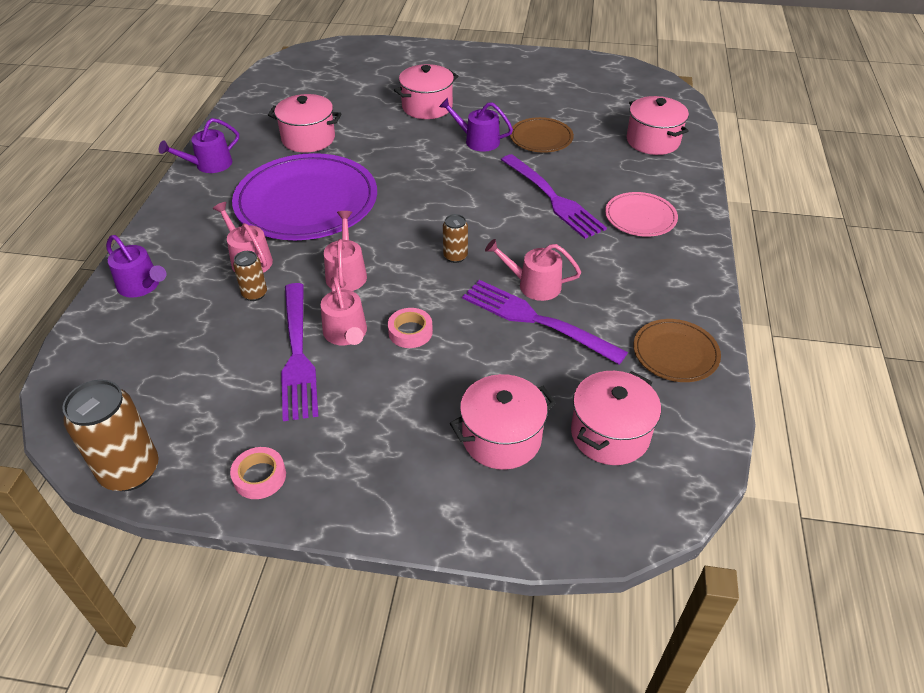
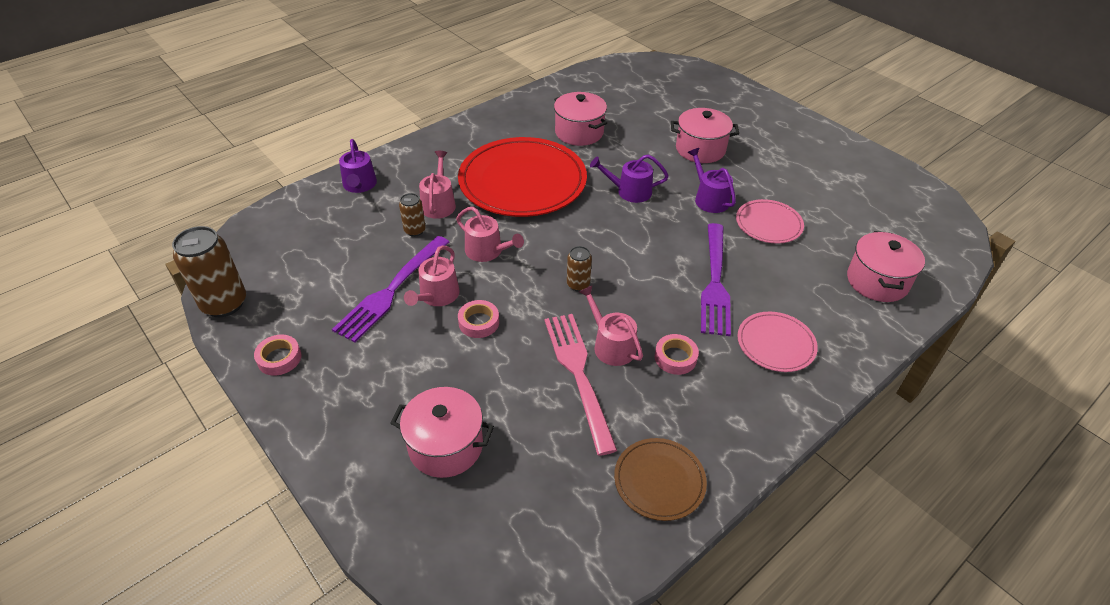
camera: 40 degrees right, 0 degrees up
(209, 165) = (491, 120): purple watering can -> purple watering can (630, 191)
(306, 202) = (522, 181): purple plate -> red plate
(346, 273) = (487, 251): pink watering can -> pink watering can turned 90 degrees clockwise
(536, 320) = (578, 374): purple fork -> pink fork
(541, 138) = (768, 224): brown plate -> pink plate
(588, 266) = (675, 357): none -> pink tape
(610, 434) = (524, 504): pink pot -> none

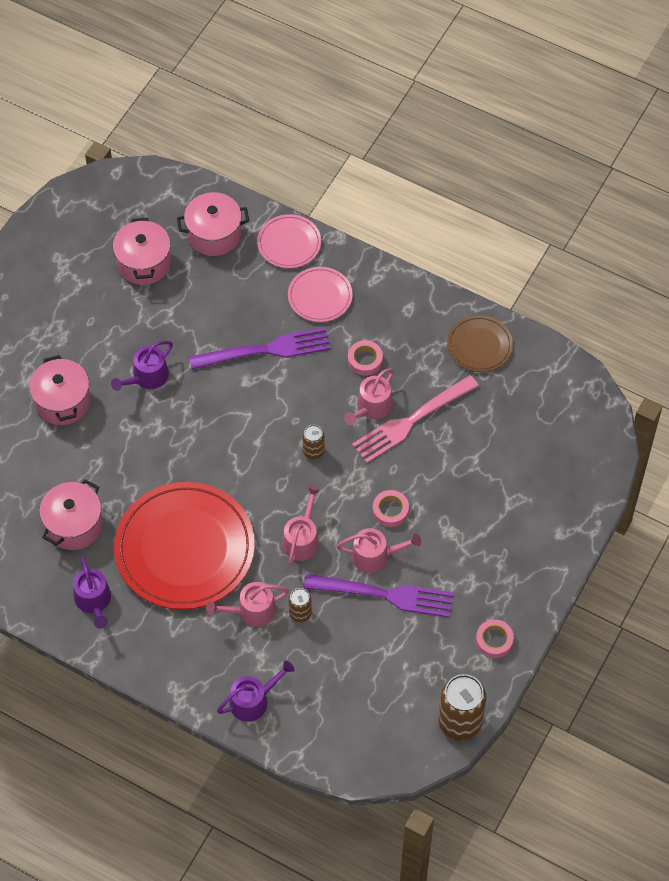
camera: 110 degrees left, 15 degrees up
(446, 446) = (515, 484): pink pot -> pink pot (144, 263)
(630, 191) = (162, 447): purple watering can -> purple watering can (94, 601)
(768, 224) = (167, 322): pink plate -> pink plate (289, 243)

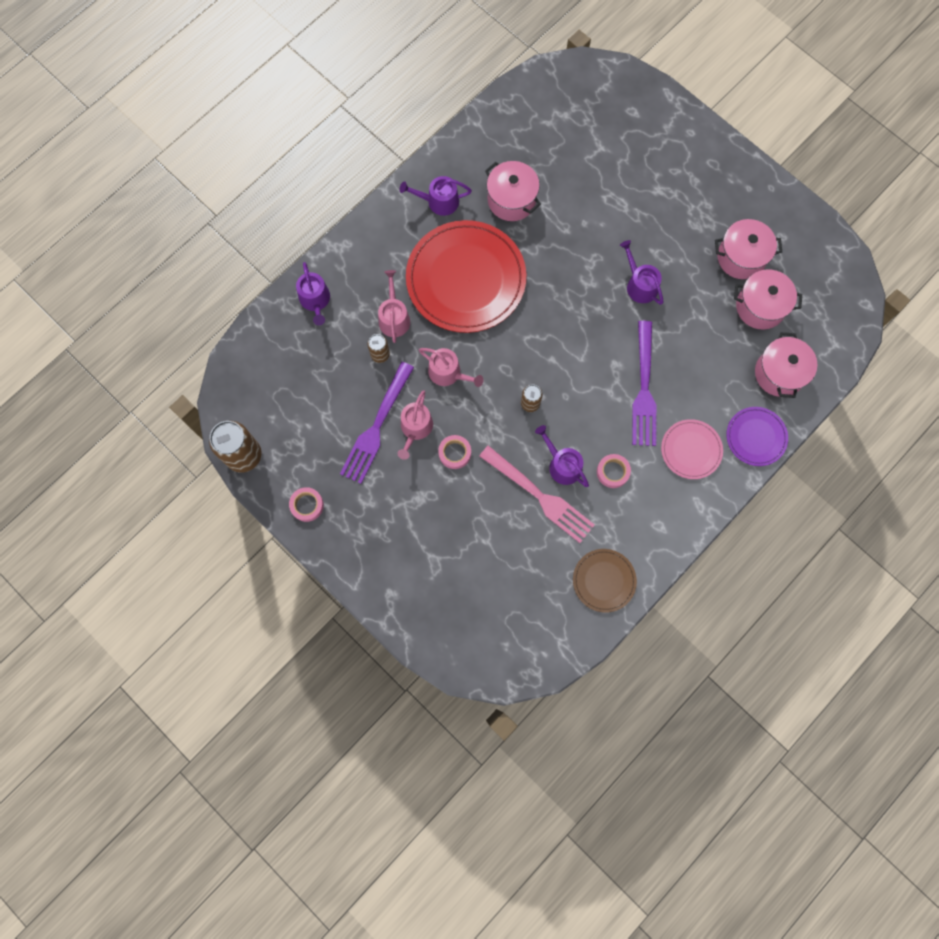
camera: 105 degrees right, 15 degrees up
(62, 401) = (631, 214): pink pot -> pink pot (741, 257)
(289, 243) = (756, 437): pink plate -> purple plate
(372, 407) = (562, 465): pink watering can -> purple watering can
(411, 421) = (539, 496): pink fork -> pink fork turned 150 degrees clockwise

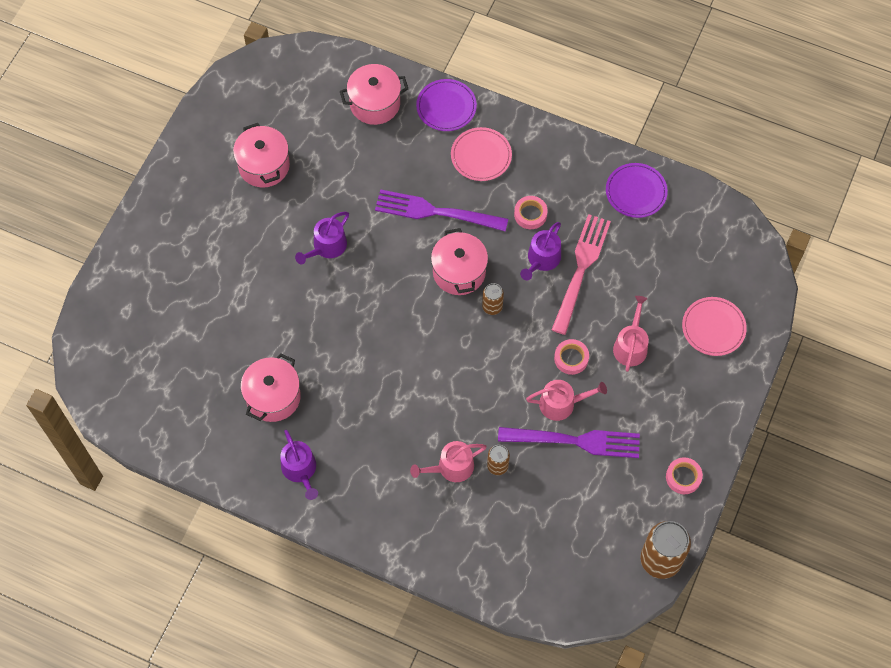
camera: 110 degrees left, 10 degrees down
(315, 300) = (462, 555): purple watering can -> none
(436, 594) = (713, 327): none -> pink plate
(448, 373) = (491, 393): pink watering can -> pink watering can (631, 345)
(466, 279) = (381, 411): red plate -> none
(604, 580) = (636, 192): brown plate -> purple plate
(644, 388) = (436, 212): purple fork -> purple fork turned 150 degrees counterclockwise
(760, 307) = (311, 136): pink pot -> pink pot (459, 272)

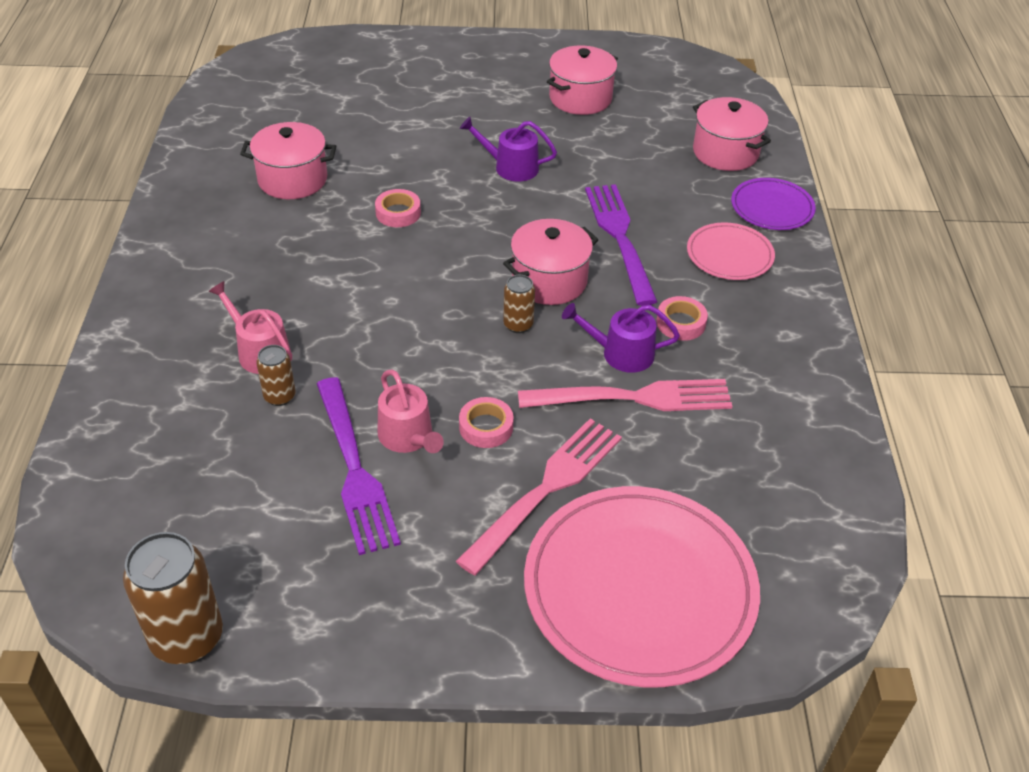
camera: 65 degrees right, 20 degrees down
(300, 470) = (205, 224): purple watering can -> none
(631, 345) = (546, 490): pink watering can -> pink fork
(636, 192) = (802, 423): purple plate -> none
(683, 477) = (349, 626): pink tape -> pink tape (398, 213)
(713, 327) = (639, 588): pink plate -> pink plate, size x2.03

